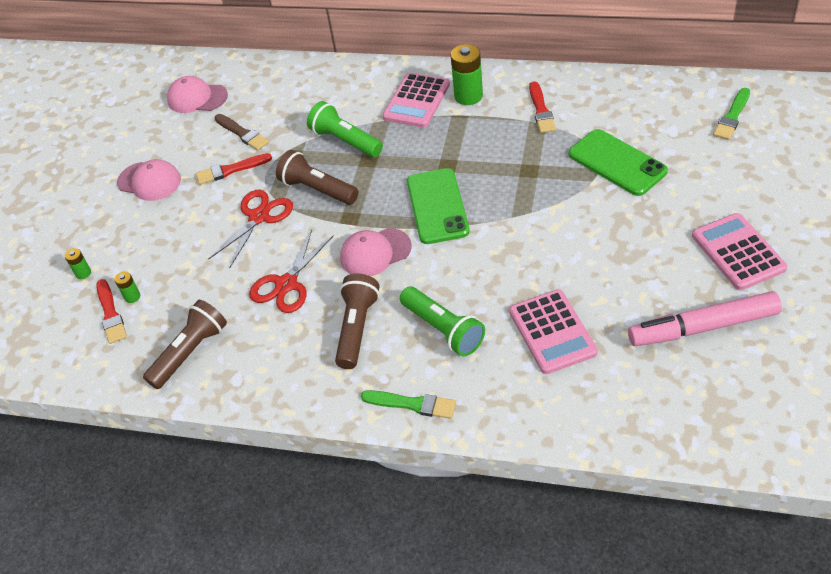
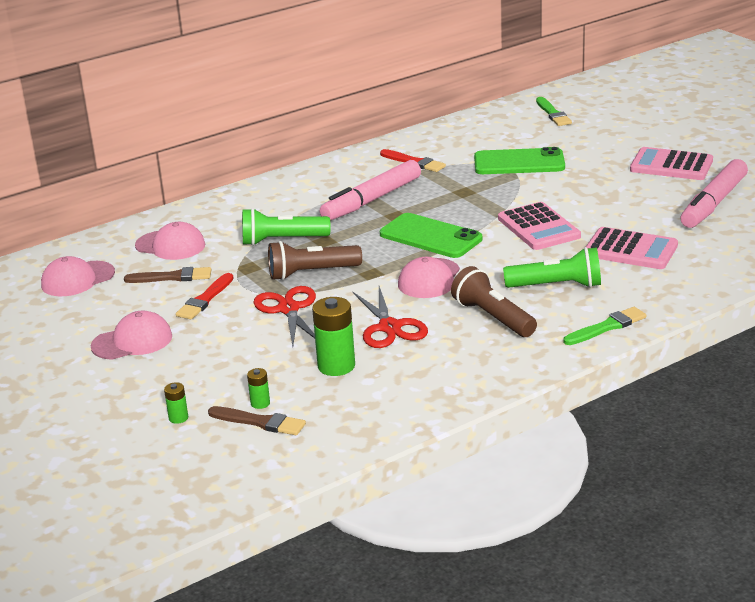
camera: 50 degrees left, 20 degrees down
(111, 314) = (260, 422): red brush -> brown brush
(190, 352) = (381, 399): brown flashlight -> none
(281, 99) = (170, 245): none -> pink cap
(416, 101) = (302, 197): pink calculator -> pink calculator (538, 227)
(455, 136) = (372, 200): none -> pink marker
(468, 96) = (341, 178): green battery -> green battery (336, 366)

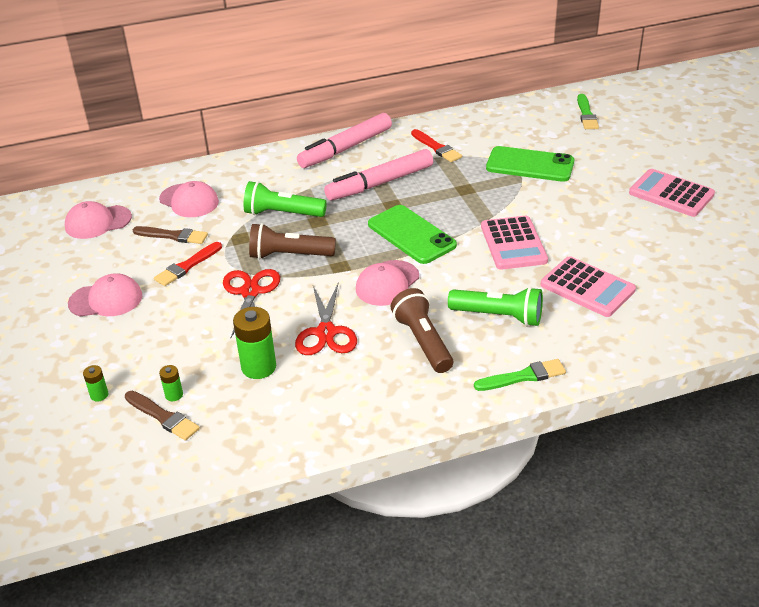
camera: 15 degrees right, 10 degrees up
(713, 203) = (692, 247): pink marker -> pink marker (345, 148)

